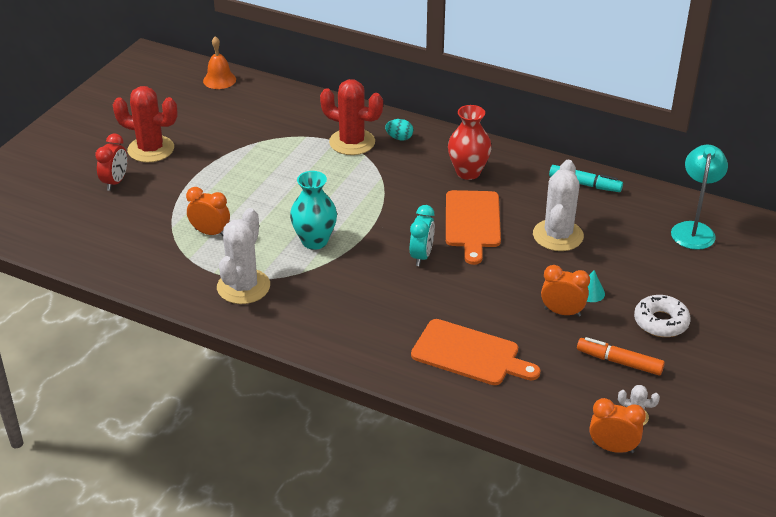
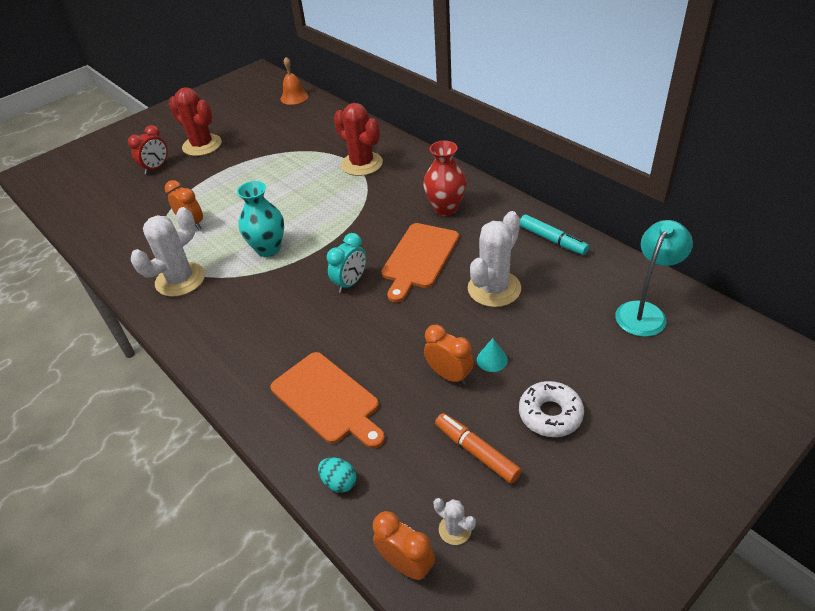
camera: 25 degrees right, 5 degrees up
(399, 138) = (404, 166): turquoise egg -> turquoise egg (339, 482)

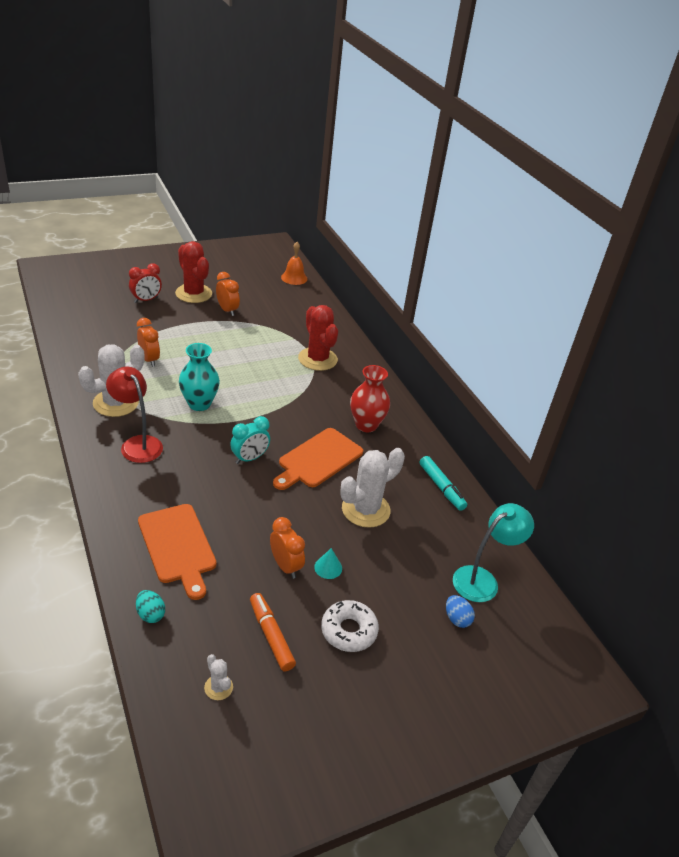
camera: 10 degrees right, 5 degrees down
(226, 312) = (137, 444): none -> red lamp
(406, 564) = (166, 697): orange clock -> orange clock (227, 310)
(645, 359) = (457, 619): none -> blue egg

